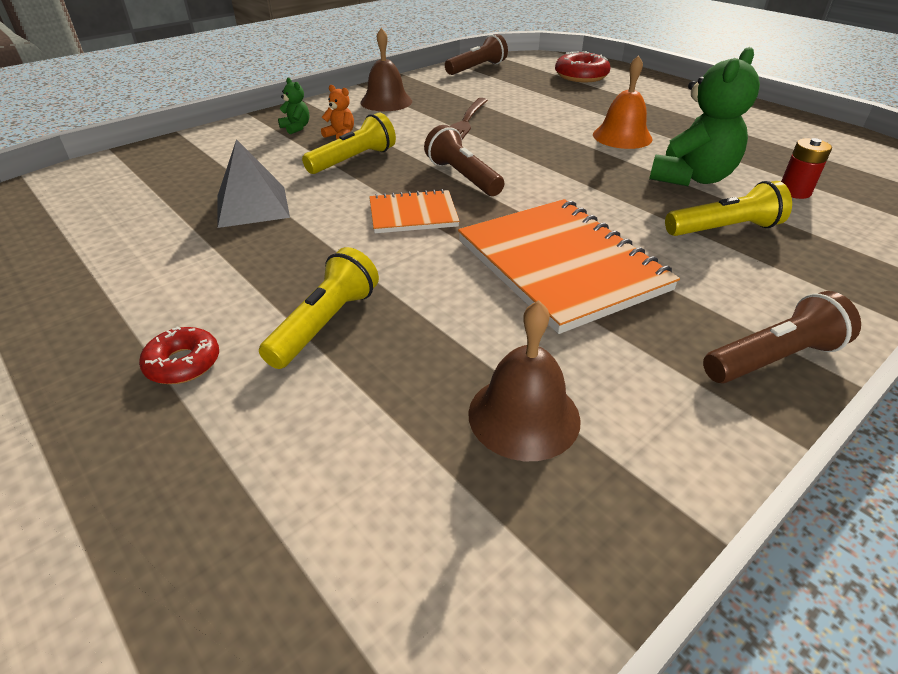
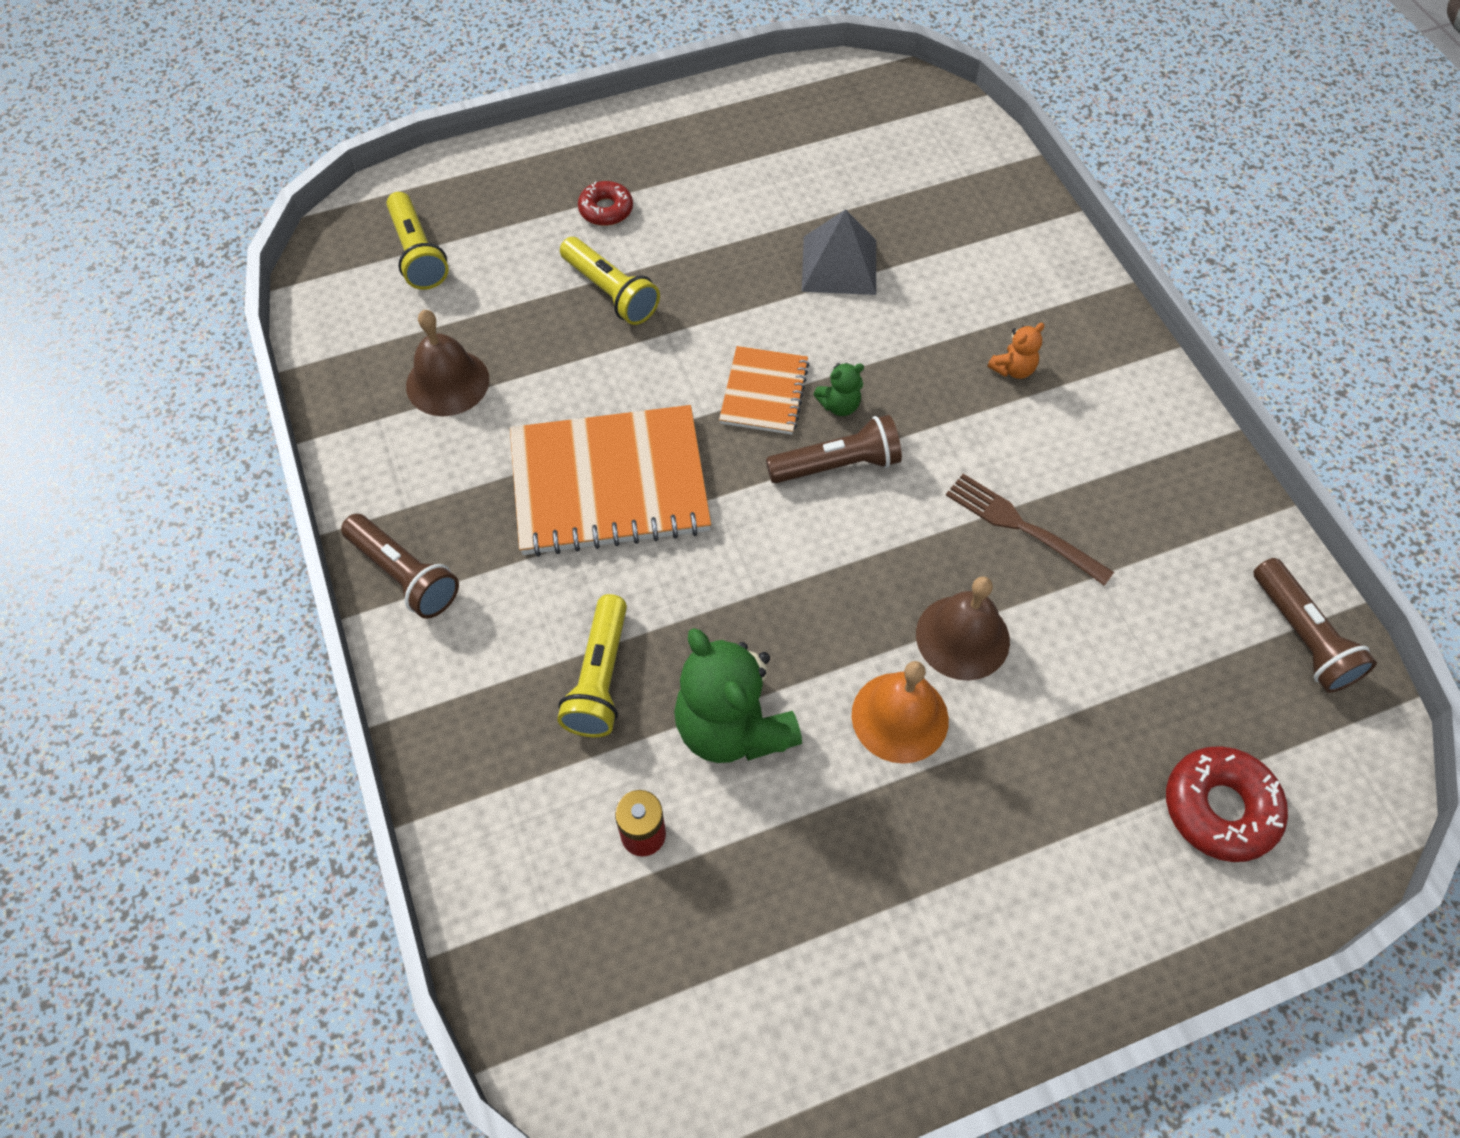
camera: 110 degrees right, 20 degrees up
(296, 128) = (1055, 326): green teddy bear -> green teddy bear (839, 405)
(353, 160) = (927, 368): yellow flashlight -> yellow flashlight (418, 254)
(386, 102) = (1139, 449): brown bell -> brown bell (962, 637)
(773, 359) = (404, 575): brown flashlight -> brown flashlight turned 45 degrees counterclockwise

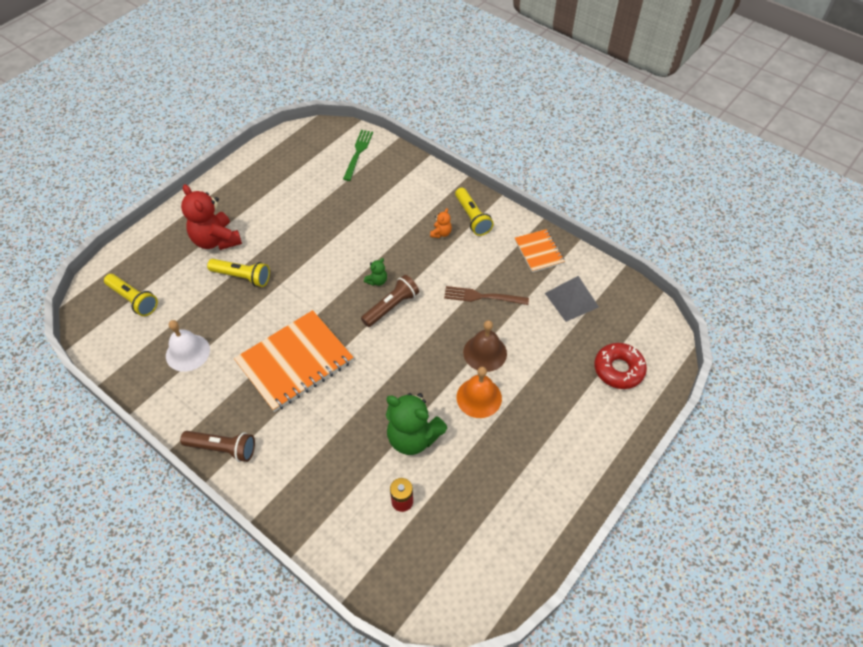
camera: 30 degrees left, 5 degrees down
(447, 382) = (188, 352): brown bell -> white bell
(599, 678) = (343, 447): yellow flashlight -> yellow flashlight (472, 218)
(606, 210) = (216, 240): red donut -> red teddy bear
(764, 392) = (341, 290): orange notebook -> orange notebook (539, 251)
(839, 265) = (340, 220): grey pyramid -> grey pyramid (571, 300)
(945, 153) = (358, 153): none -> green fork
(1301, 637) = (611, 289): brown flashlight -> none

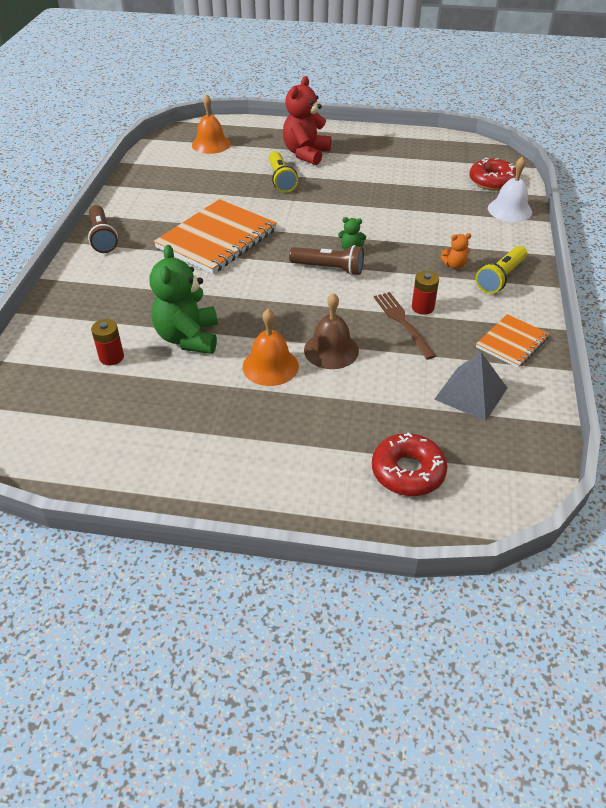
camera: 60 degrees right, 10 degrees down
(133, 300) = (211, 144): yellow flashlight -> orange bell
(188, 352) = (182, 186): white bell -> white bell (509, 210)
(295, 362) = (217, 239): orange notebook -> orange notebook turned 75 degrees counterclockwise
(358, 153) = (492, 181): green fork -> red donut
(474, 277) = (422, 307): none -> red battery

